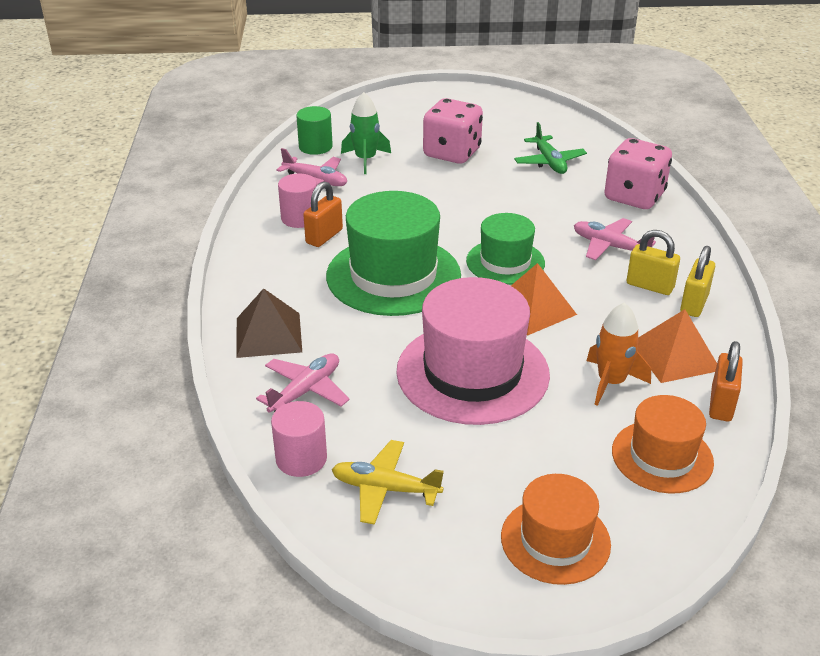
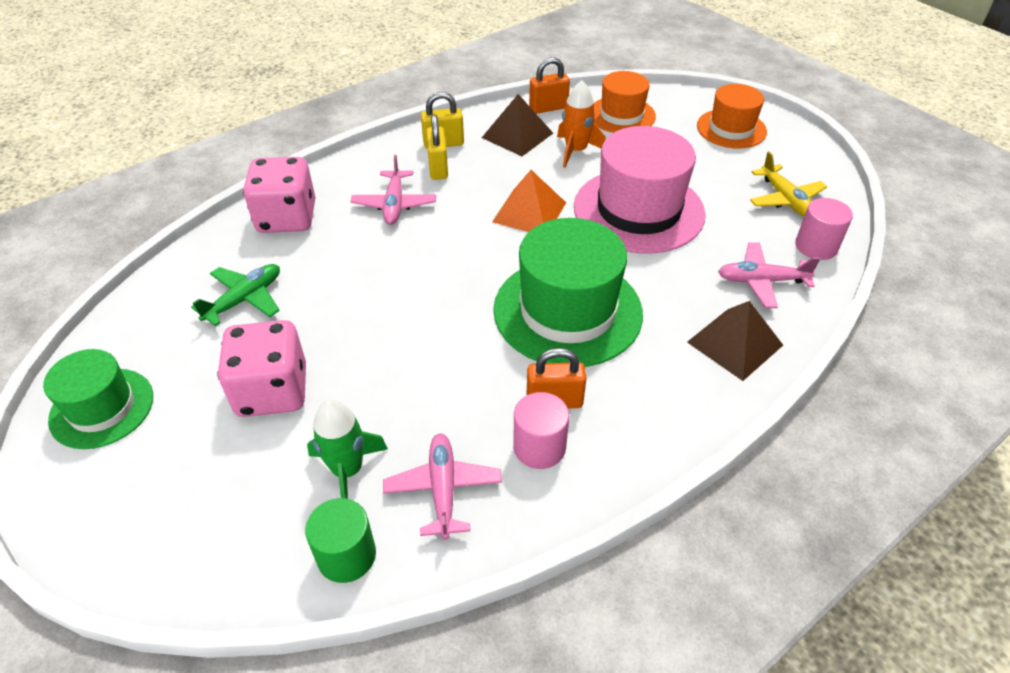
camera: 125 degrees left, 10 degrees up
(505, 262) = (476, 252): green hat -> green hat (102, 408)
(675, 356) = (517, 135): orange pyramid -> brown pyramid

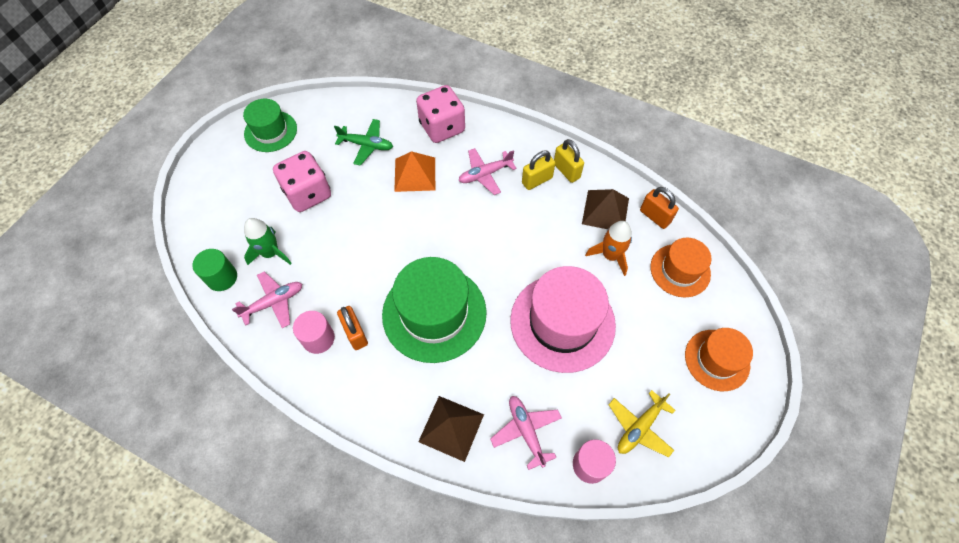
camera: 65 degrees right, 15 degrees up
(529, 212) = (521, 253): orange pyramid -> orange pyramid (415, 174)

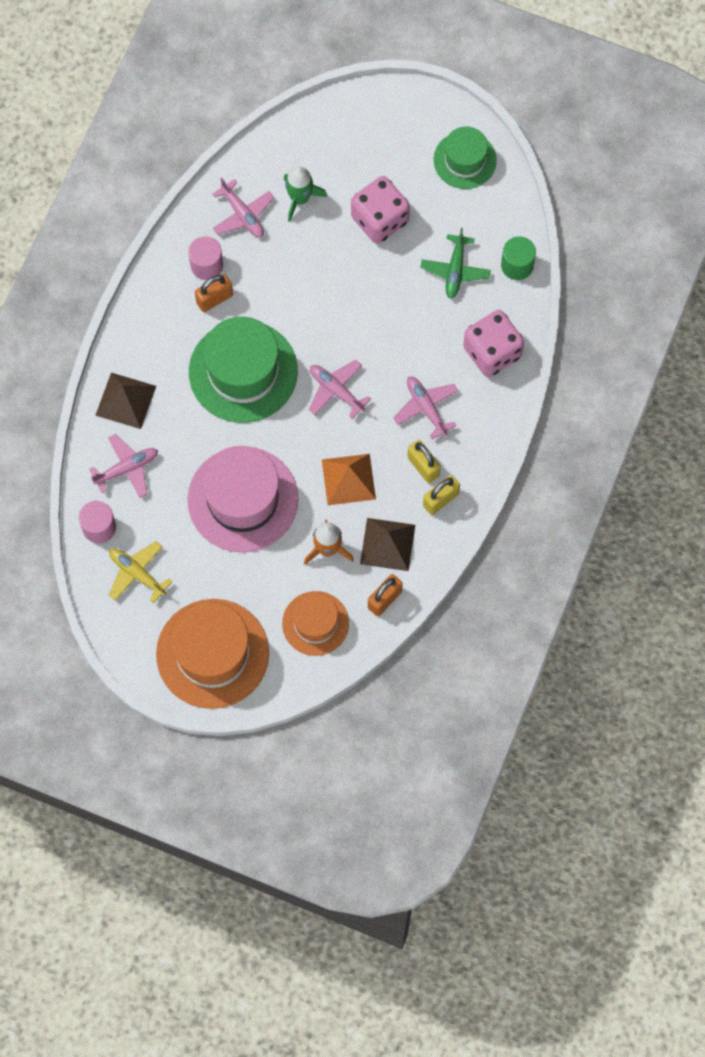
camera: 85 degrees right, 10 degrees up
(222, 277) = (267, 158): green cylinder -> green cylinder (517, 265)
(415, 174) = (418, 330): orange pyramid -> orange pyramid (348, 479)
(462, 238) = (336, 391): none -> pink plane
(717, 360) = (212, 653): orange hat -> orange hat, size x1.68

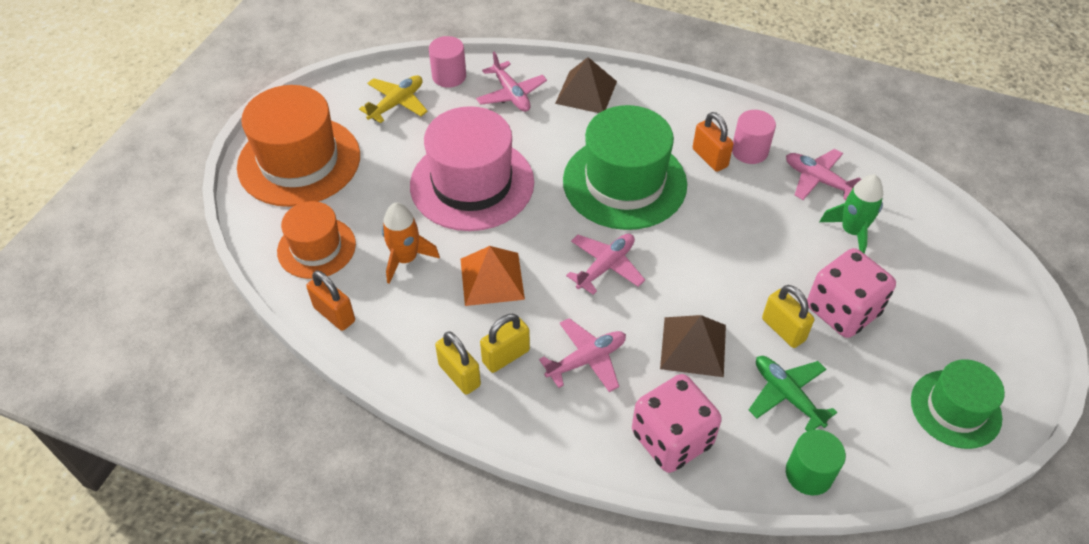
camera: 90 degrees right, 20 degrees down
(243, 214) = (818, 180): pink plane -> pink plane turned 75 degrees clockwise
(387, 544) = (405, 317): brown pyramid -> brown pyramid (693, 346)
(397, 264) = (783, 329): none -> yellow padlock
(455, 270) = (787, 395): green plane -> green plane turned 45 degrees clockwise

